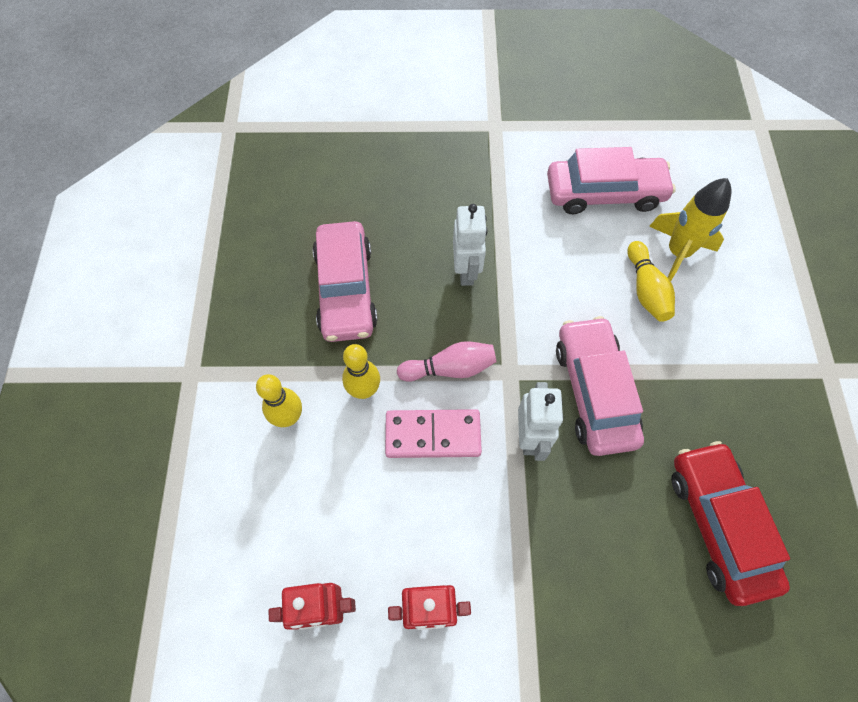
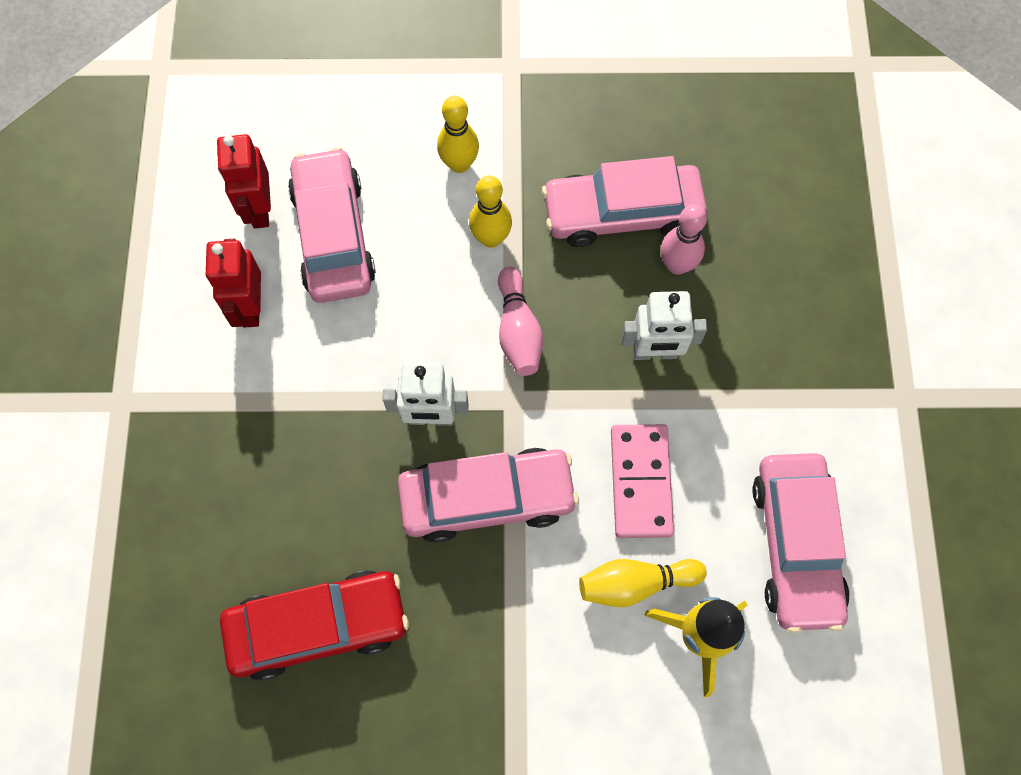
camera: 90 degrees right, 5 degrees up
(355, 530) = (334, 235): none -> pink car
(393, 253) = (677, 265): none -> pink bowling pin
(433, 435) = (435, 311): pink domino -> pink domino (640, 482)

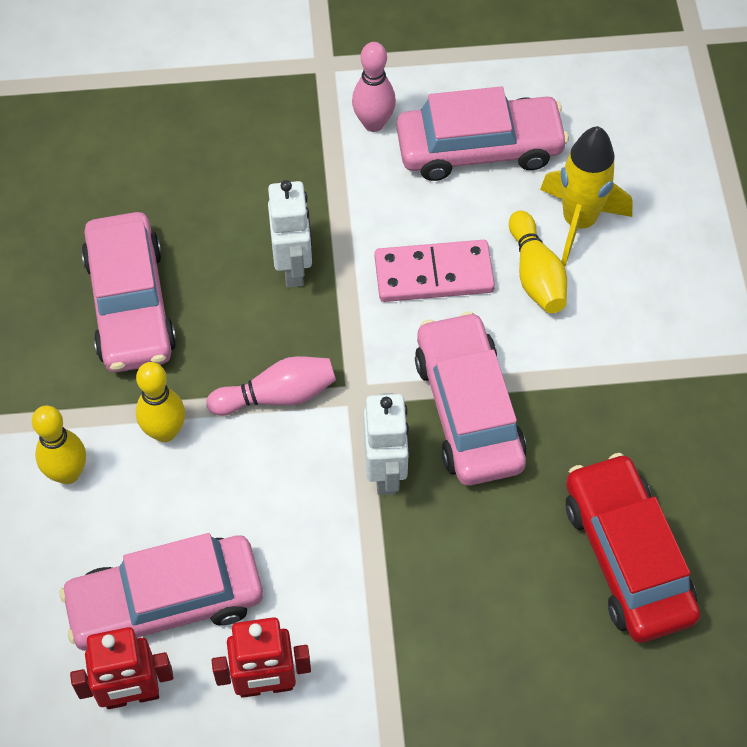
camera: 95 degrees left, 10 degrees down
(677, 265) = (192, 251): pink bowling pin -> pink bowling pin (373, 123)

